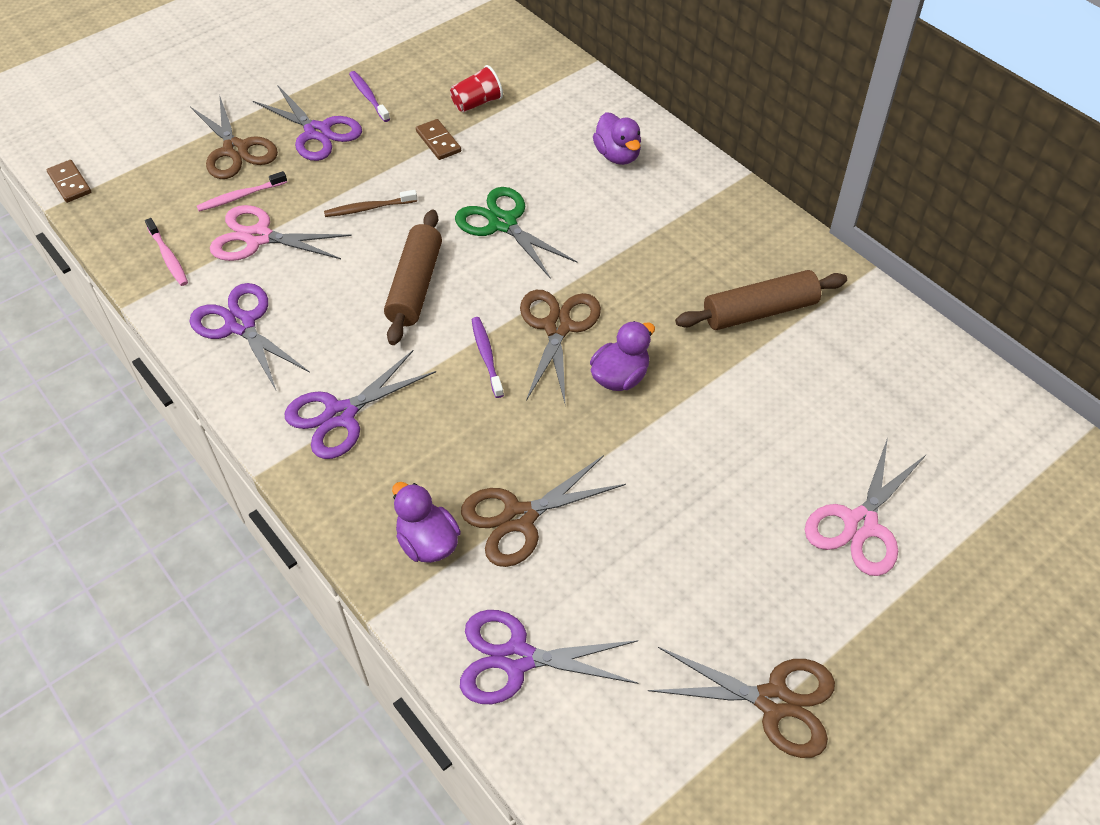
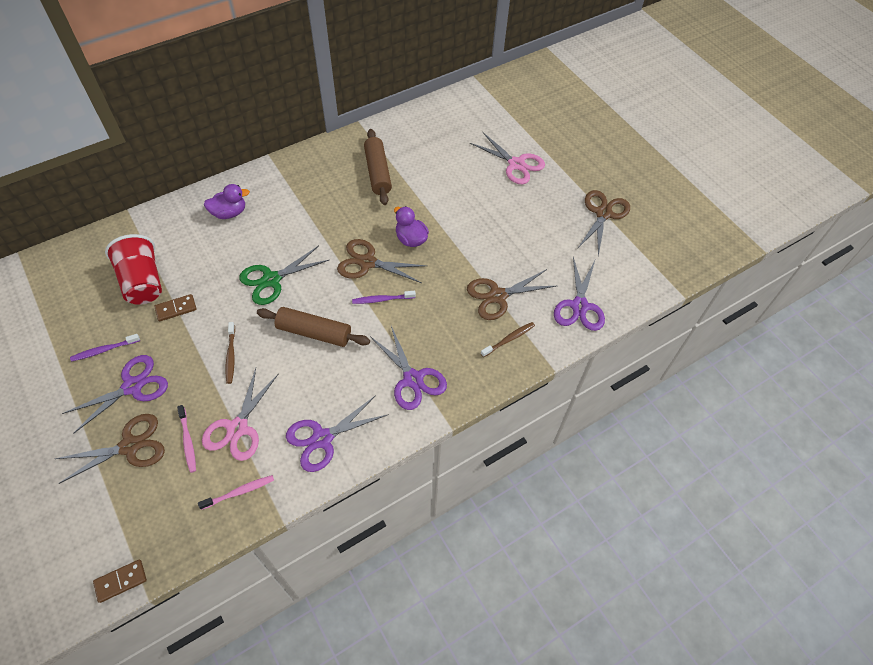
camera: 85 degrees left, 5 degrees up
(428, 542) = (509, 339): purple duck -> brown toothbrush
(477, 103) = (143, 282): red cup -> red cup, size x1.77
(519, 518) = (498, 296): brown scissors -> brown scissors turned 90 degrees clockwise

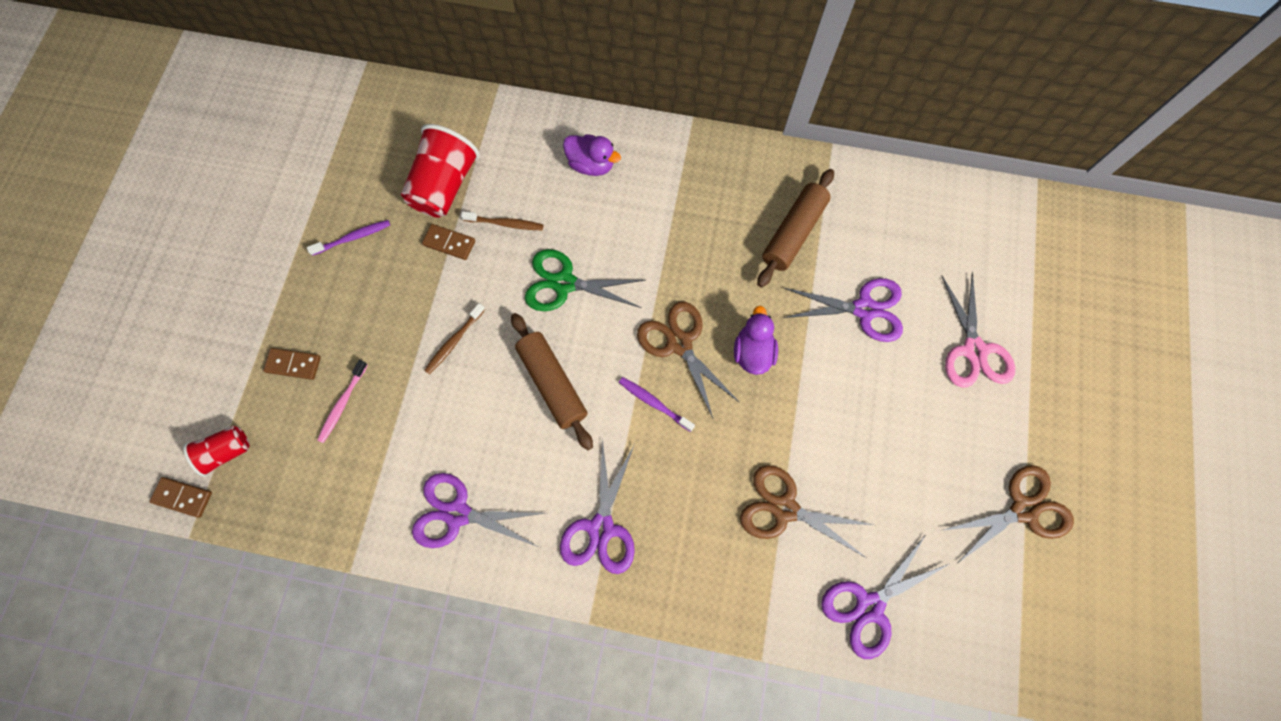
camera: 45 degrees right, 15 degrees up
(104, 350) = (353, 238): purple toothbrush -> purple toothbrush turned 135 degrees clockwise
(129, 530) = (227, 451): none -> red cup
(130, 446) = (293, 364): brown scissors -> brown domino
(132, 386) = (345, 300): purple scissors -> purple scissors (864, 309)
(237, 428) = (394, 430): pink scissors -> none
(239, 492) = (341, 500): pink toothbrush -> none
(509, 339) = (746, 574): brown toothbrush -> brown toothbrush (505, 223)

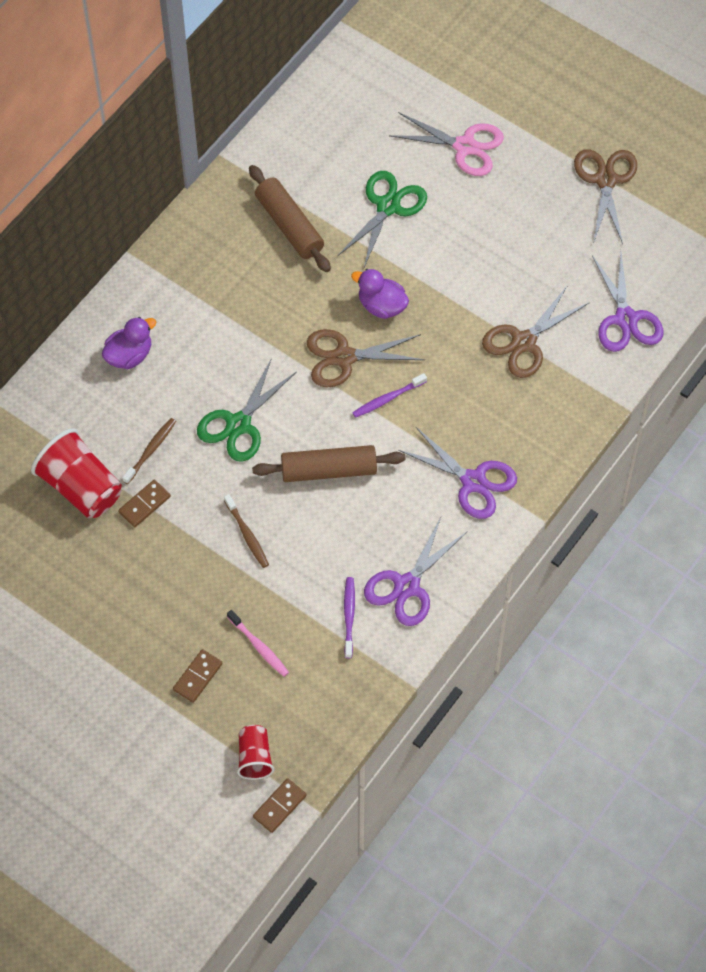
camera: 65 degrees left, 10 degrees down
(353, 238) = (92, 585): purple toothbrush -> purple toothbrush (349, 616)
(864, 309) = (388, 206): purple scissors -> green scissors

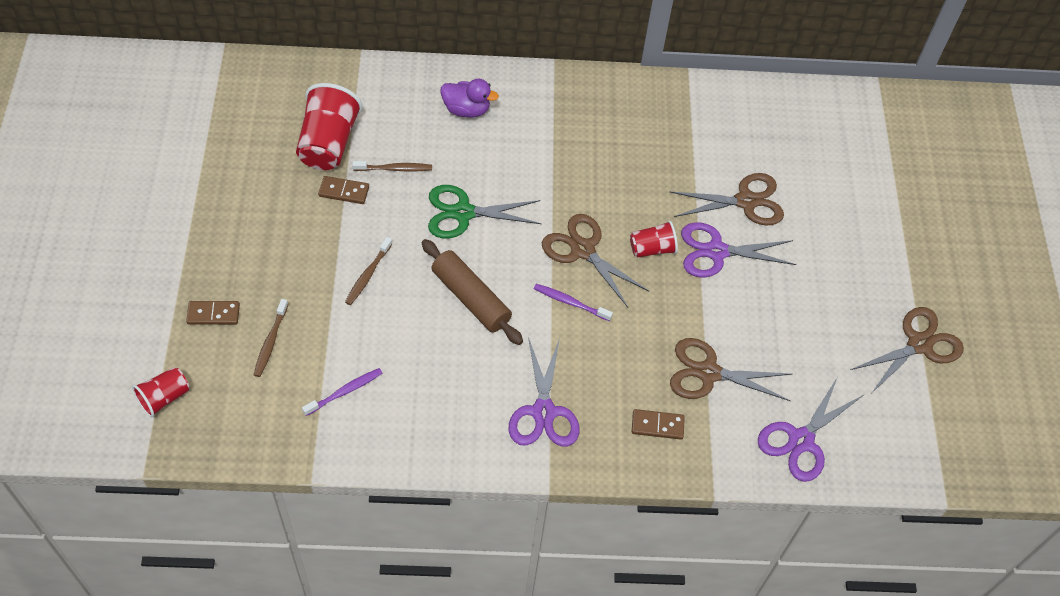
camera: 50 degrees right, 5 degrees down
(259, 647) = (270, 342): pink toothbrush -> brown toothbrush
(279, 806) = (129, 443): brown domino -> brown domino (657, 425)
(289, 225) = (668, 146): brown rolling pin -> none
(381, 306) = (652, 249): purple duck -> red cup
(388, 206) = (746, 201): green scissors -> brown scissors
(407, 586) = (405, 419): purple scissors -> purple scissors (716, 251)
(464, 146) = (850, 222): pink scissors -> none

